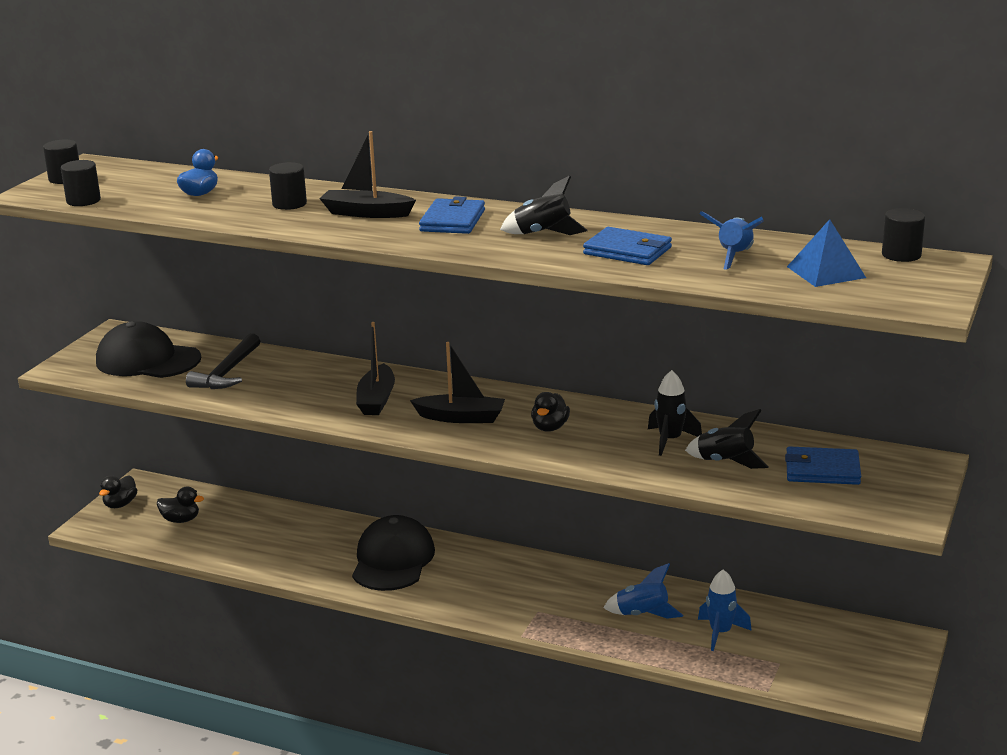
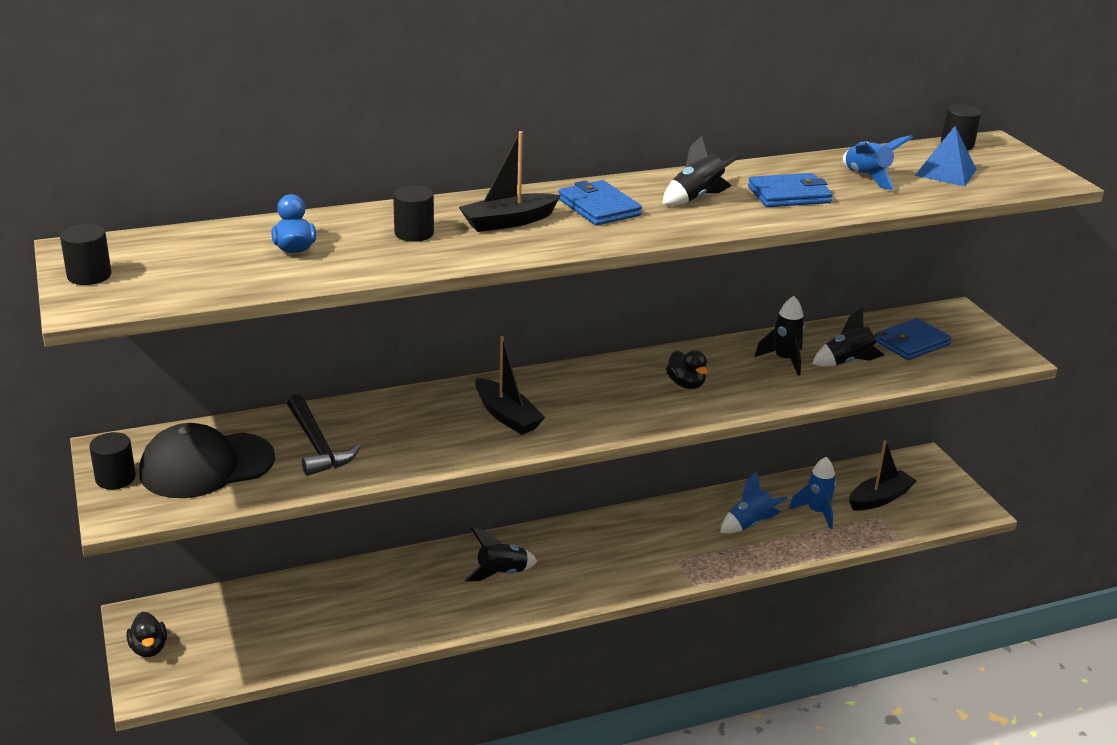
camera: 45 degrees left, 5 degrees up
(83, 201) = (177, 294): black cylinder -> black cylinder (115, 478)
(181, 520) = (242, 633): black duck -> none
(393, 560) = (501, 573): black cap -> black rocket
(461, 417) = (605, 404): black boat -> black boat (879, 498)

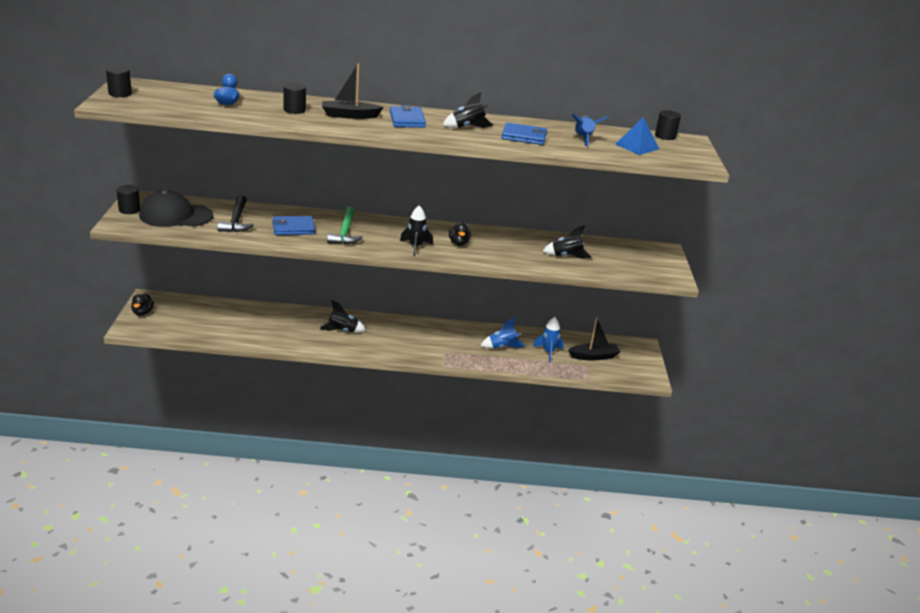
camera: 20 degrees right, 0 degrees up
(507, 416) = (345, 232): black boat -> green hammer
(784, 360) = (529, 246): black rocket -> black rocket (415, 247)
(911, 343) = (617, 257): blue wallet -> blue wallet (293, 228)

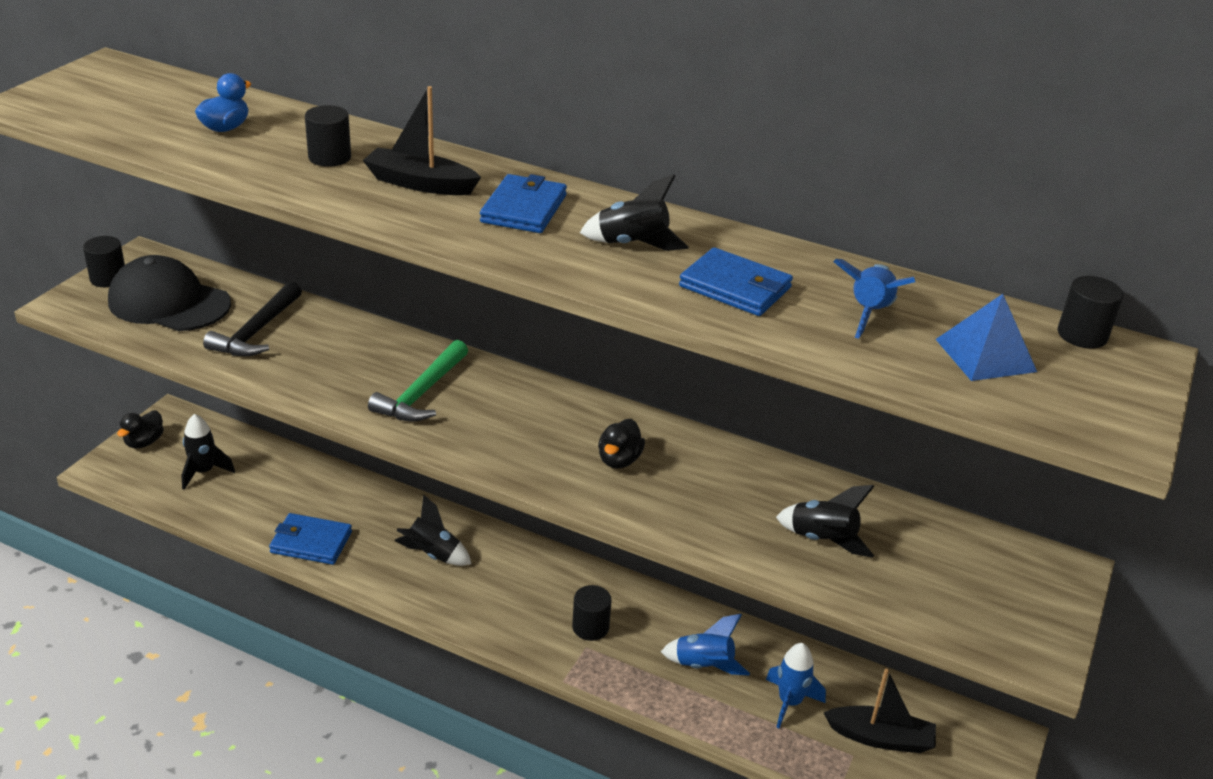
camera: 25 degrees right, 5 degrees up
(120, 93) = (71, 85): black cylinder -> black cylinder (590, 627)
(293, 228) = (339, 365): blue wallet -> blue wallet (311, 542)
(415, 247) = (527, 453): black rocket -> black rocket (204, 472)

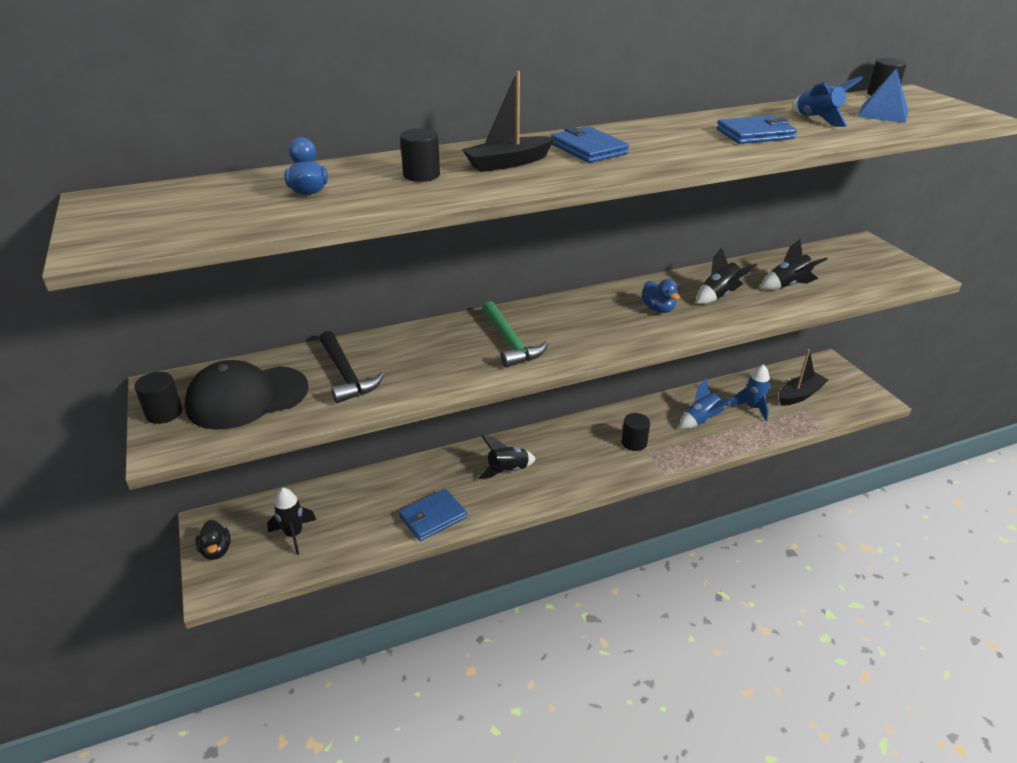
camera: 45 degrees left, 0 degrees up
(619, 460) = (658, 309): black duck -> blue duck
(632, 244) = (674, 139): black rocket -> black rocket (719, 296)

